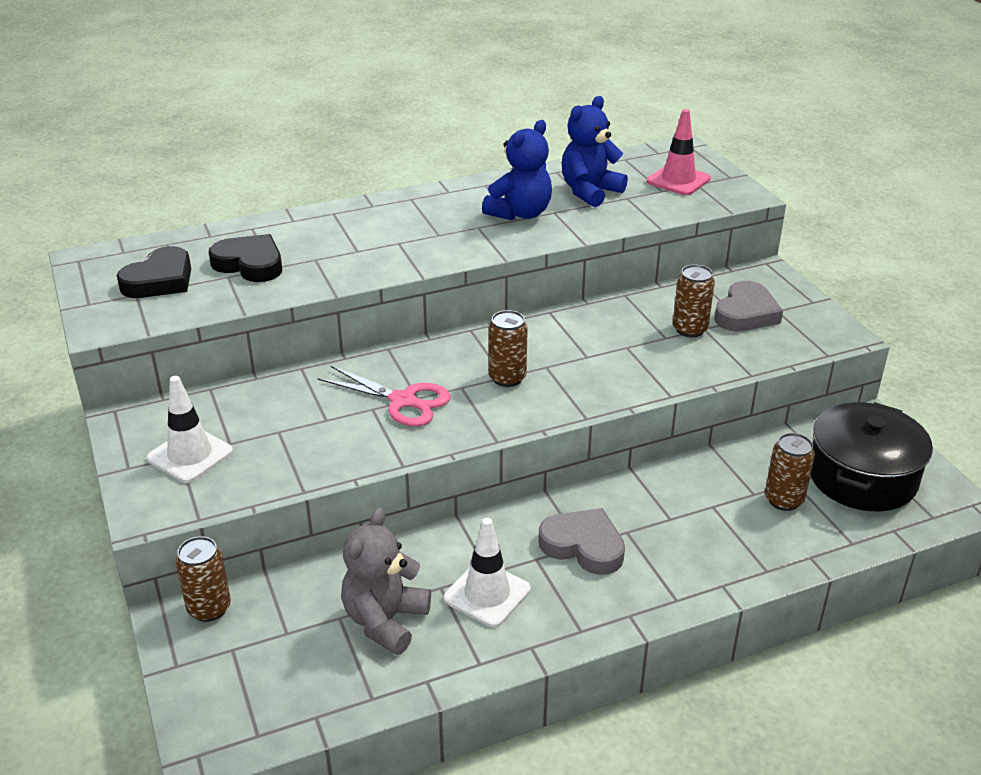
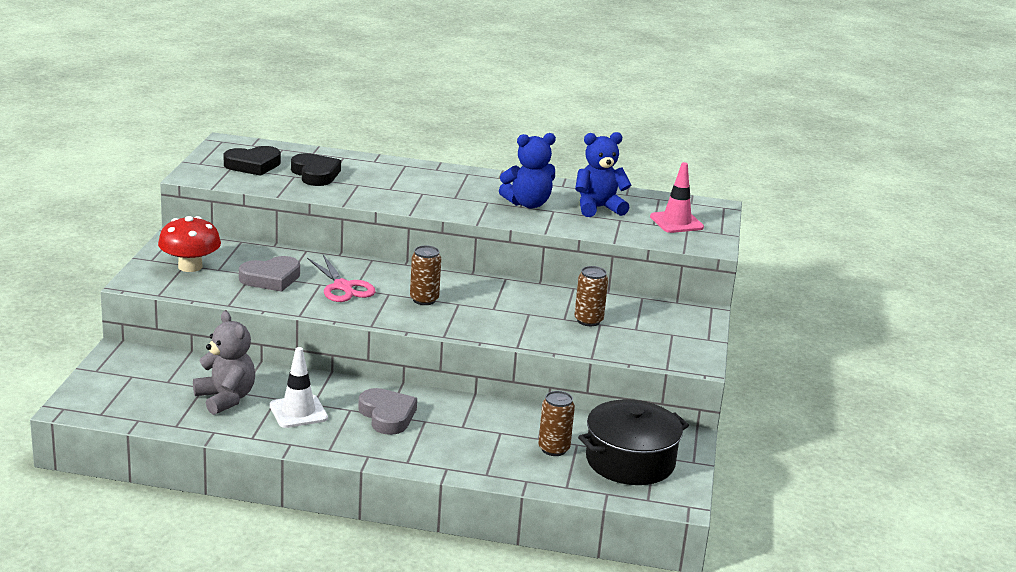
camera: 30 degrees right, 10 degrees down
(190, 455) = (190, 266): white traffic cone -> red mushroom
(209, 608) = (141, 355): brown can -> none
(385, 621) = (225, 399): grey teddy bear -> grey teddy bear turned 90 degrees clockwise
(746, 313) = (645, 327): grey heart -> grey heart (271, 278)

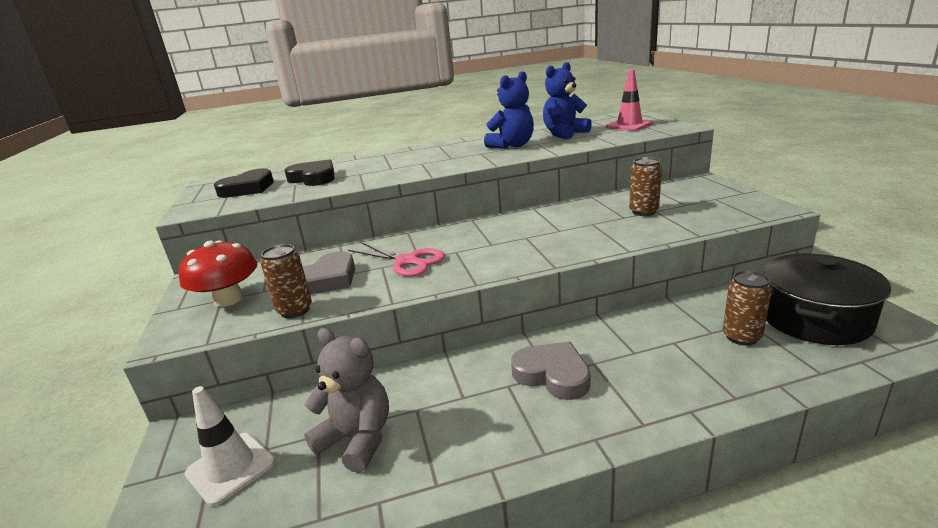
camera: 20 degrees left, 0 degrees up
(298, 412) = (457, 416): white traffic cone -> white traffic cone (230, 468)
(424, 300) = (493, 245): brown can -> brown can (295, 310)

